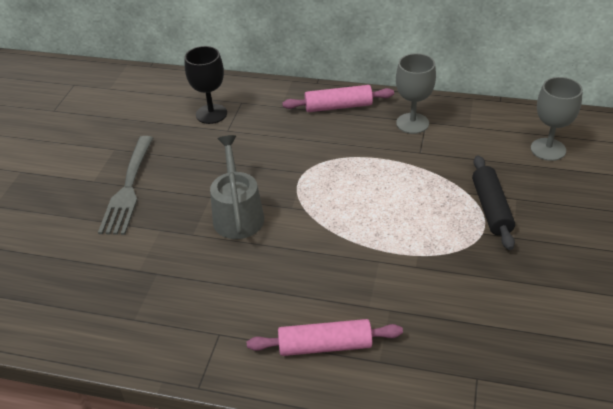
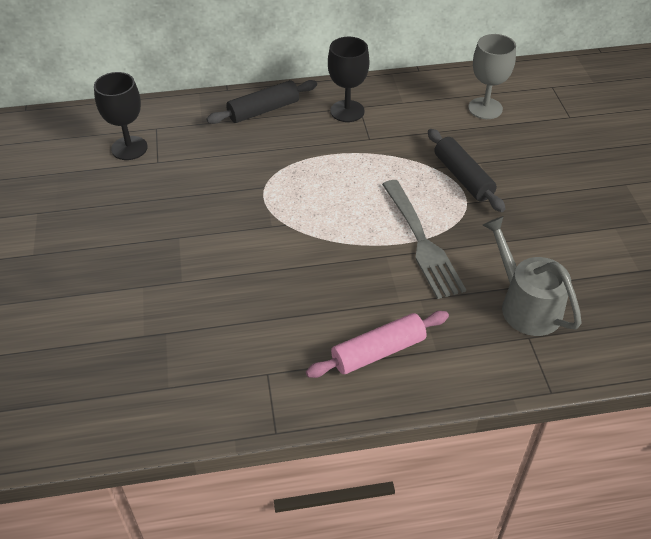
camera: 25 degrees left, 5 degrees up
(128, 188) = (80, 252): grey fork -> grey fork (421, 242)
(237, 215) = (219, 248): grey watering can -> grey watering can (526, 305)
(338, 107) = (263, 110): pink rolling pin -> black rolling pin
(412, 123) = (347, 111): grey goblet -> black goblet

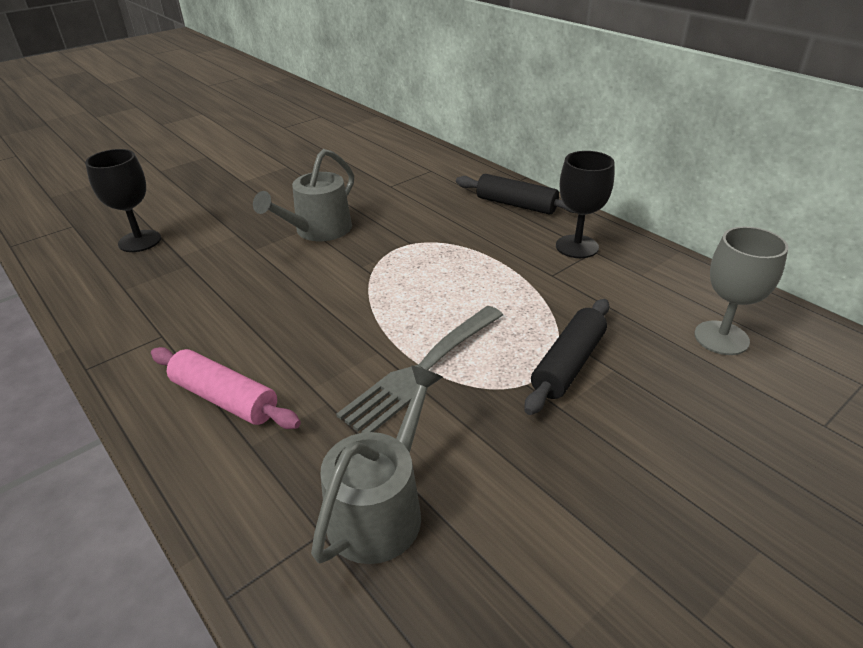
camera: 60 degrees right, 10 degrees down
(129, 148) = (394, 169): black goblet -> black goblet (140, 241)
(190, 231) = (318, 230): none -> grey watering can

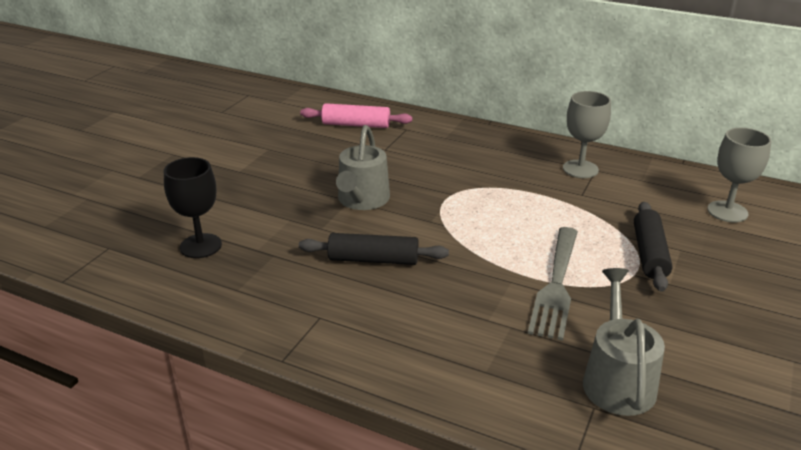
camera: 25 degrees left, 5 degrees down
(225, 399) = (429, 347): pink rolling pin -> pink rolling pin (356, 125)
(516, 205) = (505, 145): black rolling pin -> black rolling pin (373, 260)
(577, 246) = (580, 169): black goblet -> grey goblet

